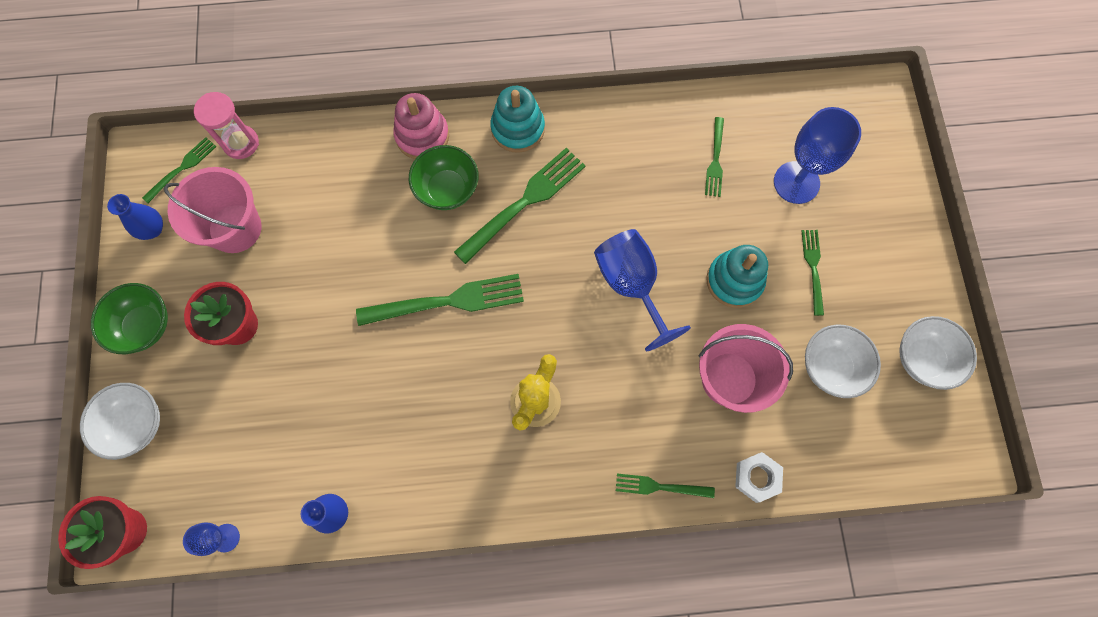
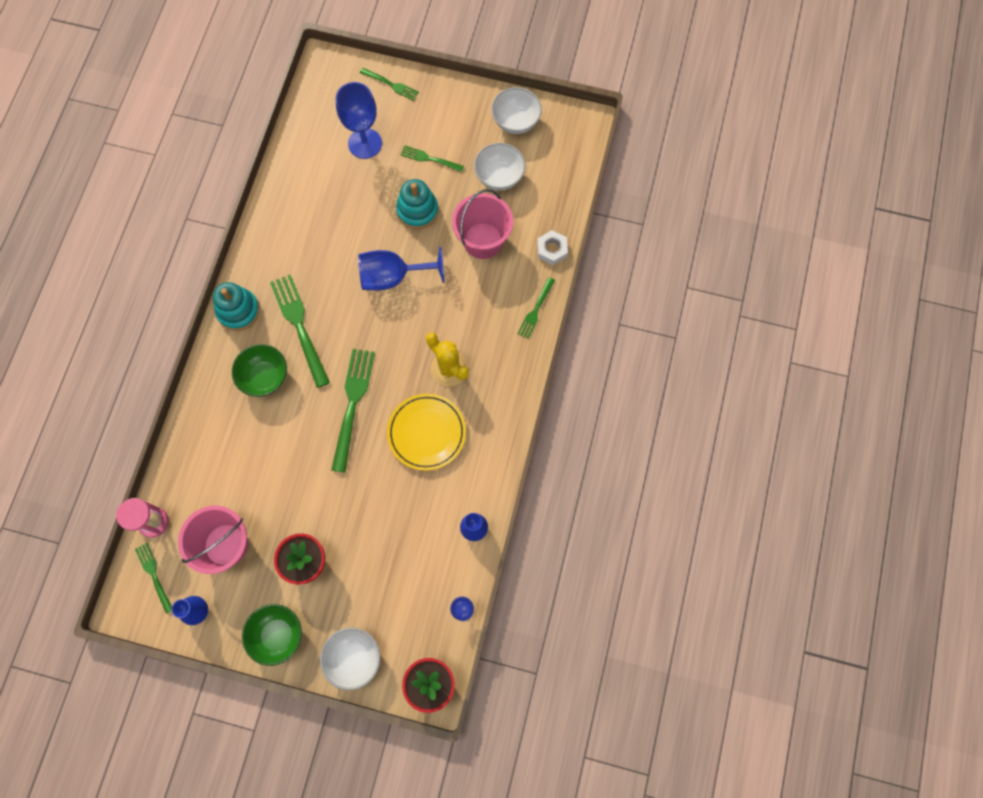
camera: 70 degrees left, 0 degrees up
(422, 136) = (212, 381): pink stacking toy -> none
(441, 405) = (426, 433): none -> yellow plate
(715, 160) = (325, 187): green fork -> green fork (391, 84)

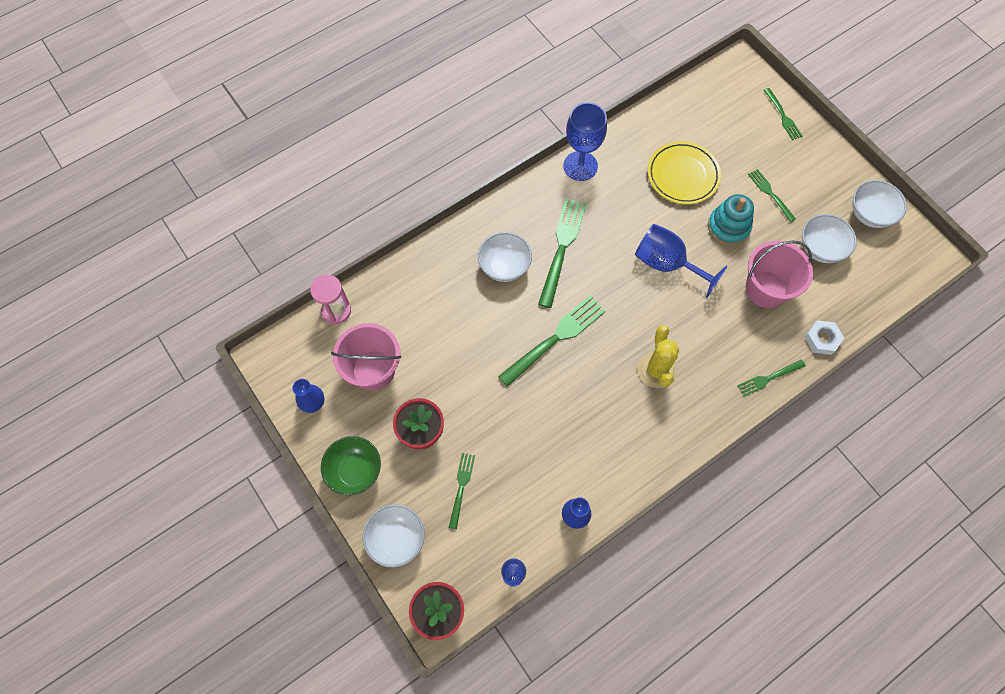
camera: 40 degrees right, 5 degrees down
(154, 575) = (305, 350): green fork -> green fork (461, 487)
(238, 311) = (524, 202): turquoise stacking toy -> none
(265, 377) = (504, 266): green bowl -> white bowl
(365, 143) = (725, 146): blue goblet -> blue goblet (580, 166)
(426, 433) = (597, 407): yellow plate -> yellow plate (682, 175)

